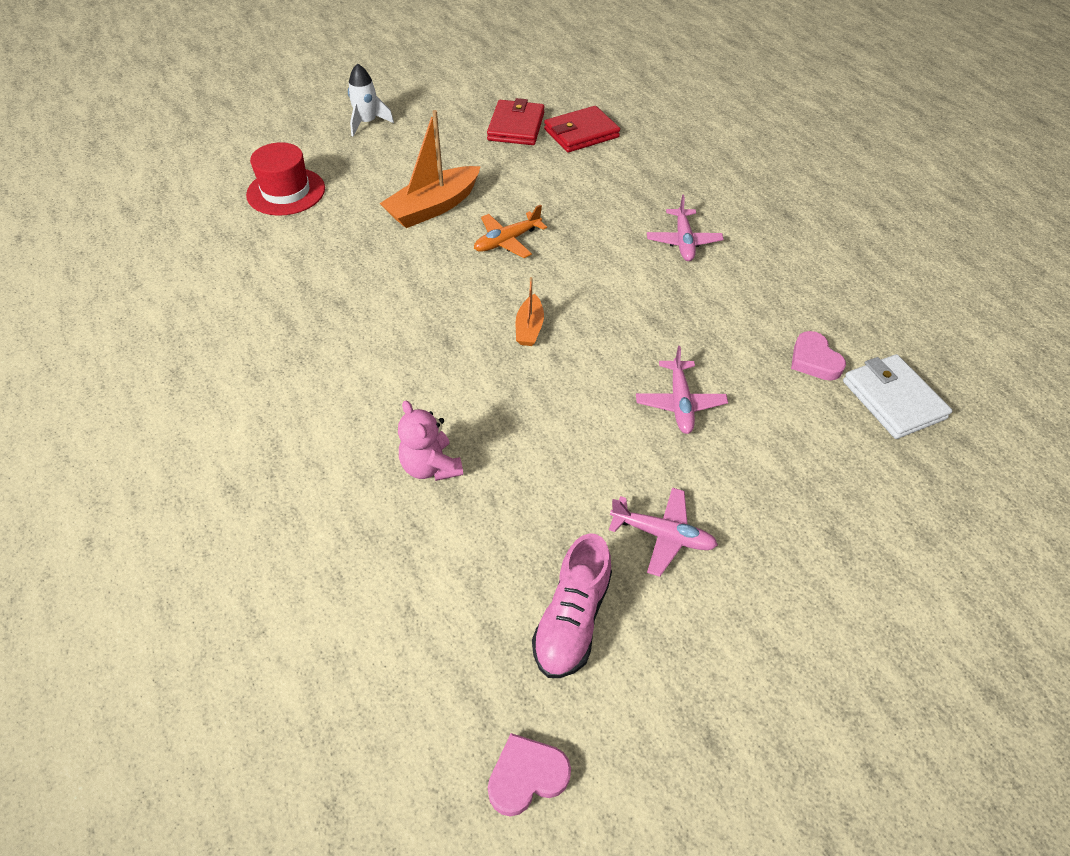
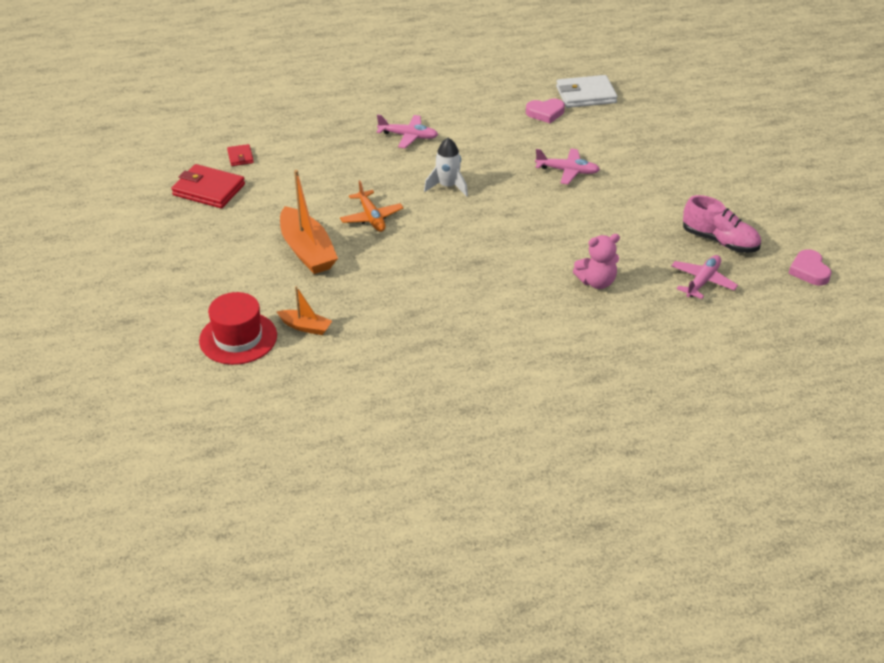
camera: 75 degrees left, 10 degrees down
(367, 123) = (147, 278): white rocket -> white rocket (447, 186)
(529, 328) = (476, 221): orange boat -> orange boat (305, 327)
(581, 133) = (240, 157): red wallet -> red wallet, size x0.51
(663, 535) = (668, 198): pink plane -> pink plane (702, 281)

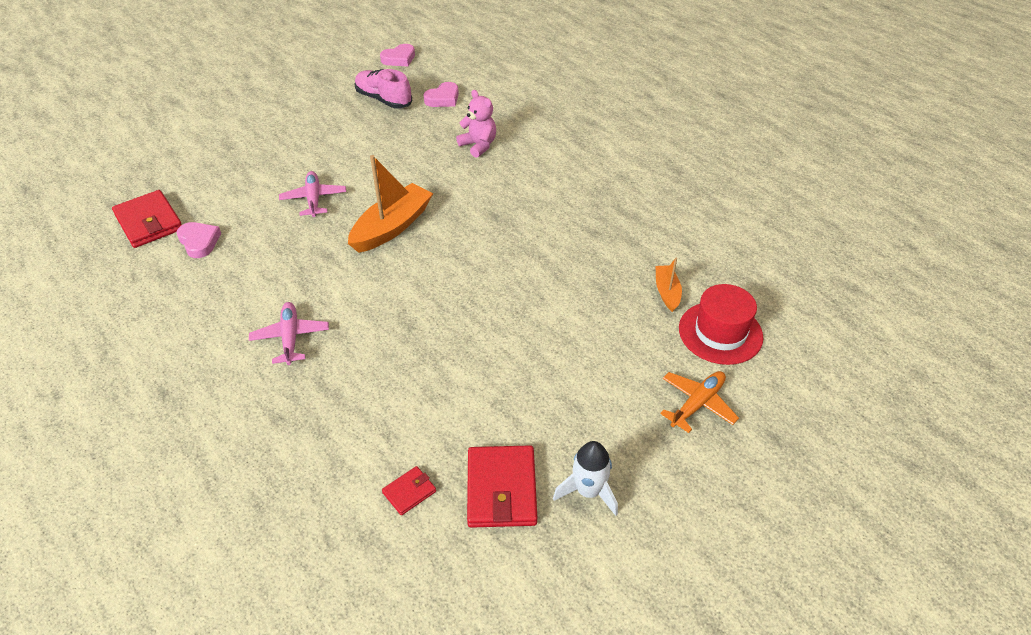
camera: 115 degrees left, 5 degrees up
(307, 251) = (558, 338): orange boat -> orange boat (392, 227)
(371, 218) = (470, 310): orange plane -> orange plane (697, 404)
(447, 186) = (382, 272): white rocket -> white rocket (588, 491)
(585, 95) = (149, 222): white wallet -> red wallet
(702, 281) = (443, 98): pink plane -> pink heart
(720, 241) = (383, 99): pink shoe -> pink shoe turned 60 degrees counterclockwise

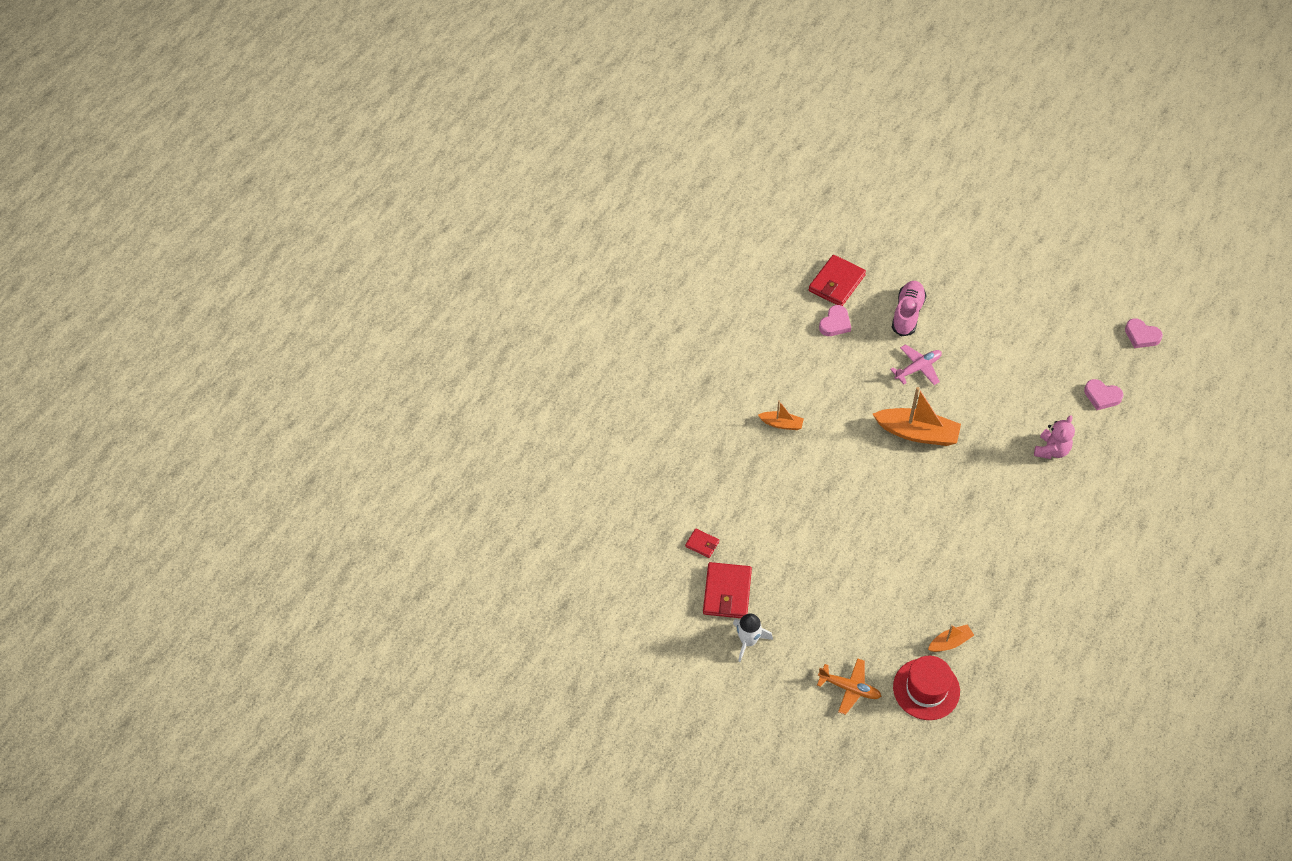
camera: 70 degrees right, 10 degrees up
(290, 337) = (781, 424): pink plane -> orange boat
(383, 99) = (1071, 353): pink shoe -> pink shoe (907, 314)
(501, 489) = (727, 592): red wallet -> red wallet turned 60 degrees counterclockwise

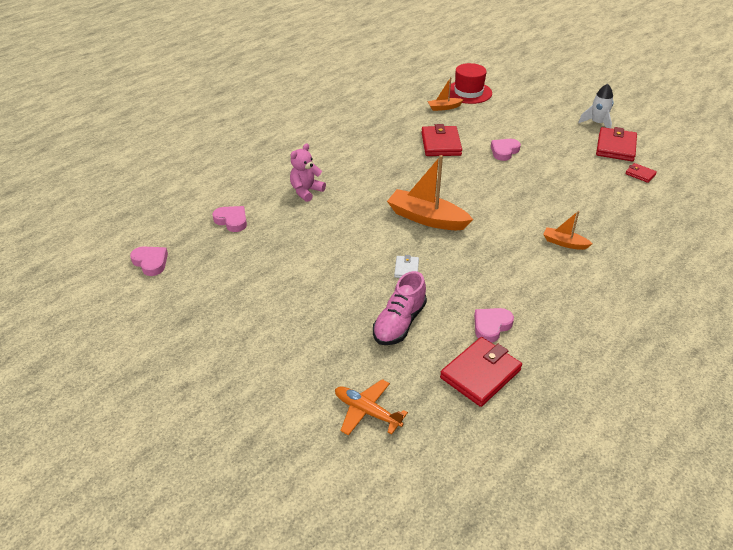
camera: 170 degrees left, 15 degrees down
(850, 688) = (522, 98): orange plane -> orange plane (366, 411)
(857, 559) = (504, 151): none -> pink heart
(918, 368) = (406, 269): pink plane -> white wallet
(934, 560) = (441, 144): none -> red wallet

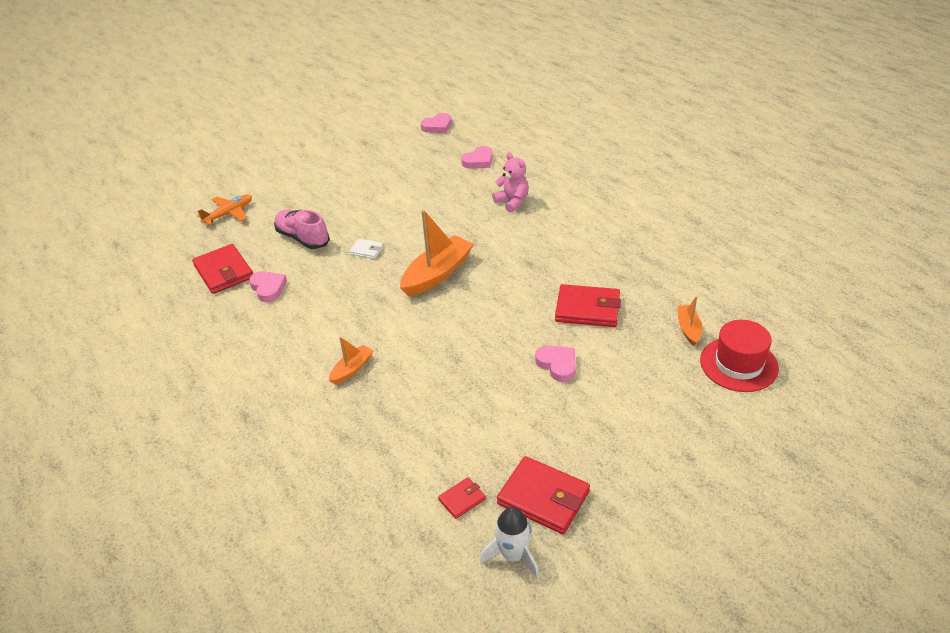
camera: 105 degrees right, 0 degrees up
(597, 123) = (621, 500): white rocket -> white rocket (513, 555)

